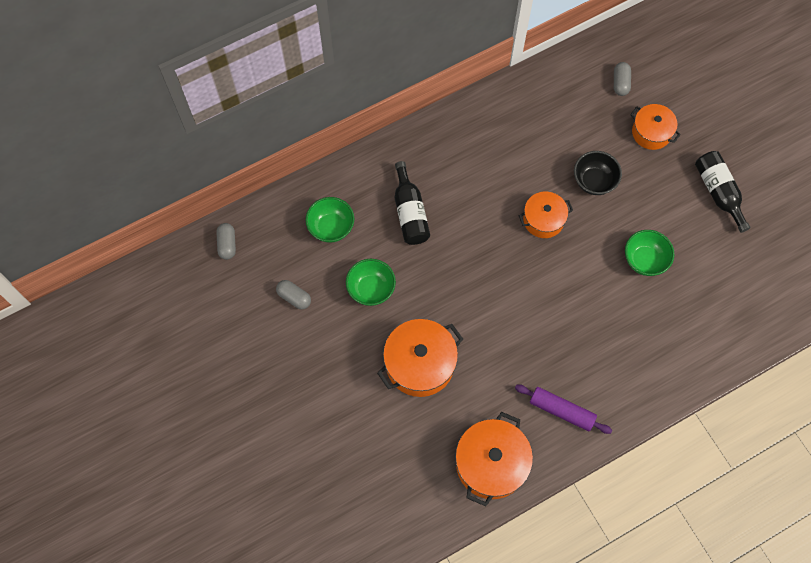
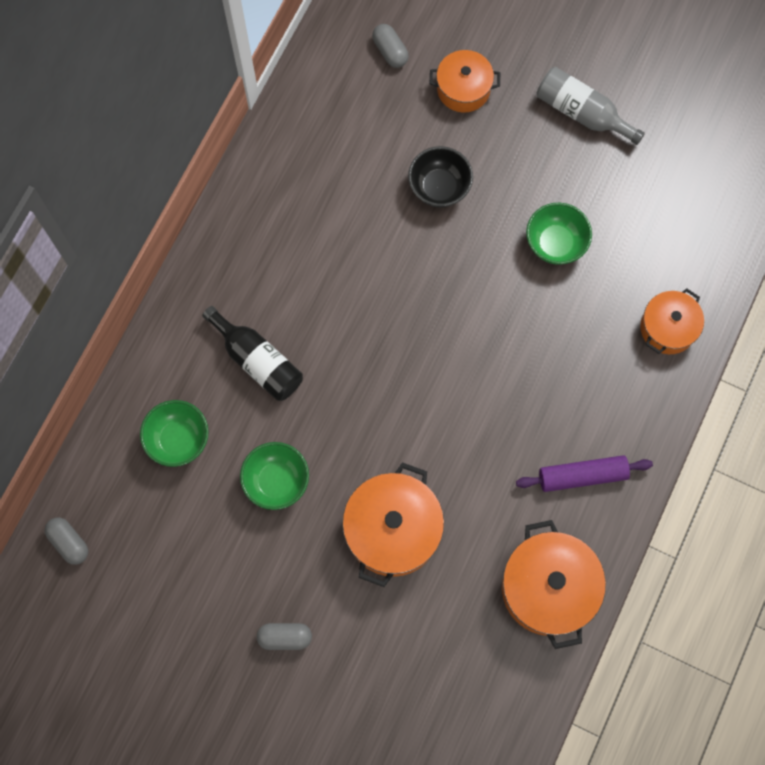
camera: 35 degrees left, 5 degrees up
(294, 297) = (194, 551): grey capsule -> grey capsule (285, 637)
(543, 220) = (414, 270): orange pot -> orange pot (667, 328)
(718, 192) = (582, 113): black bottle -> grey bottle

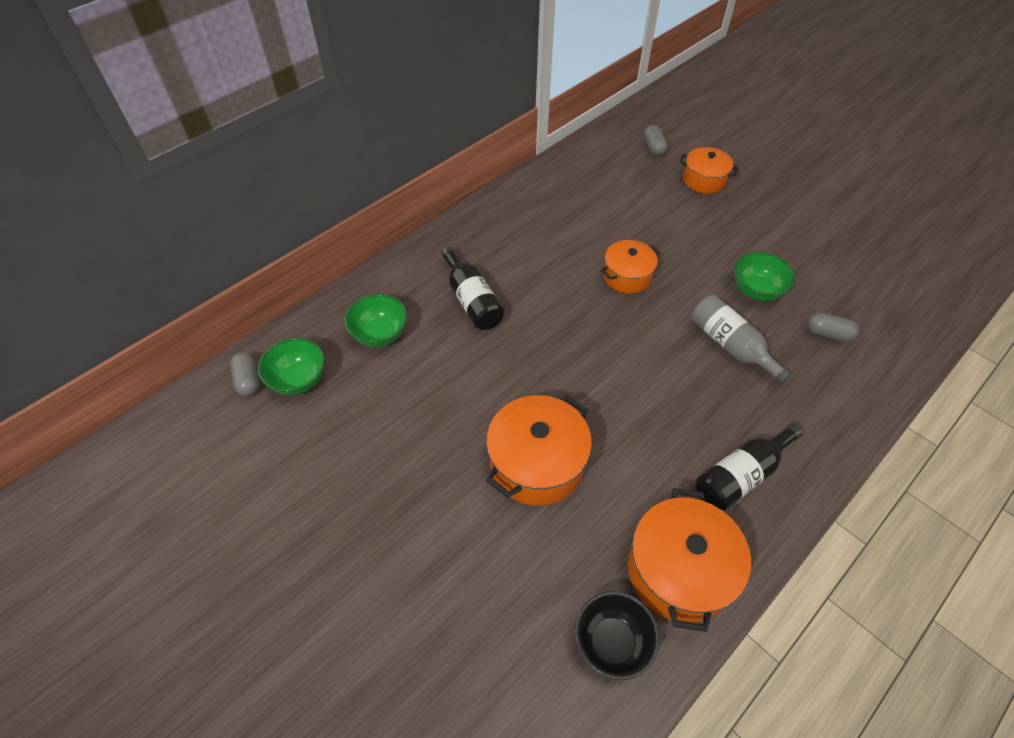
camera: 20 degrees right, 20 degrees down
(276, 481) = (447, 390): green bowl -> green bowl (299, 380)
(285, 637) = (393, 524): grey capsule -> grey capsule (828, 334)
(439, 187) = (666, 231): black bowl -> black bowl (612, 642)
(582, 113) = (798, 215): grey bottle -> grey bottle (730, 345)
(582, 475) = (741, 476): purple rolling pin -> black bottle
(667, 328) = (851, 379): orange pot -> orange pot (627, 276)

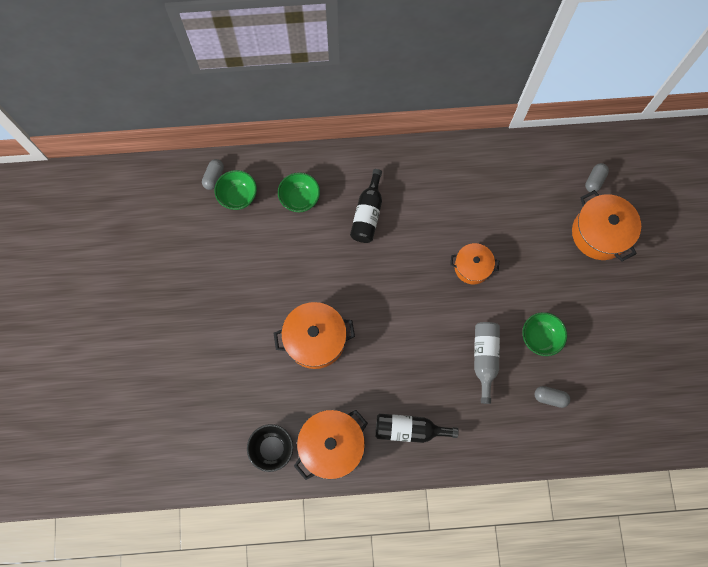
camera: 40 degrees right, 20 degrees up
(704, 180) = (599, 233): orange pot -> orange pot, size x1.59
(828, 334) = (550, 397): grey capsule -> grey capsule turned 45 degrees counterclockwise

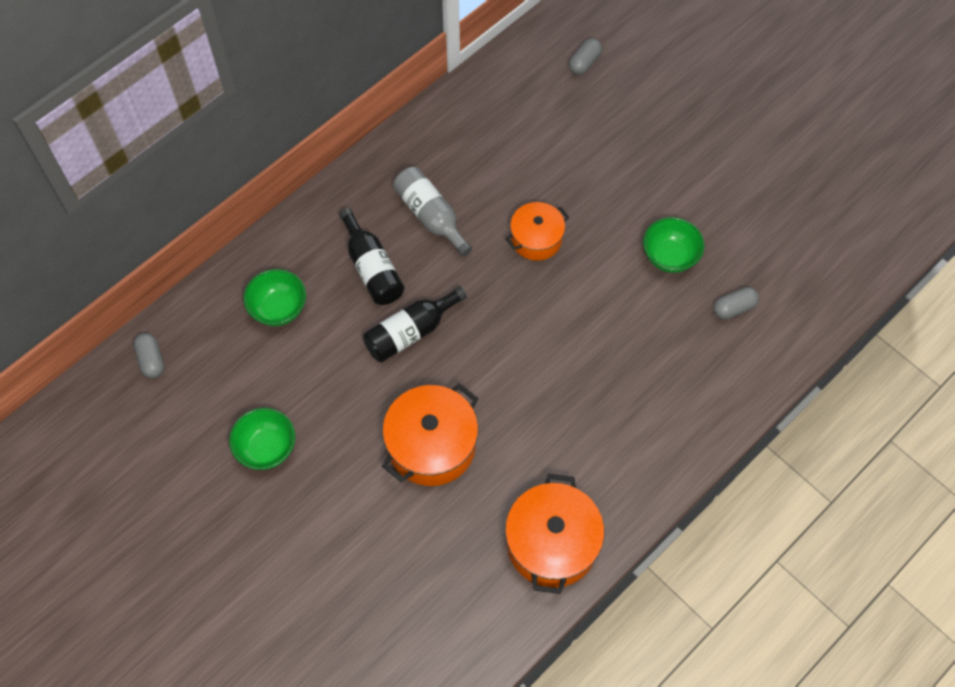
camera: 40 degrees left, 10 degrees down
(238, 196) = (201, 359): green bowl -> green bowl (266, 448)
(272, 448) = (488, 603): black bowl -> none
(409, 429) = (620, 457): black bottle -> black bottle (410, 332)
(484, 358) = (633, 321): grey bottle -> grey bottle (430, 216)
(594, 181) = (584, 63): grey capsule -> grey capsule turned 45 degrees clockwise
(599, 233) = (636, 110): orange pot -> none

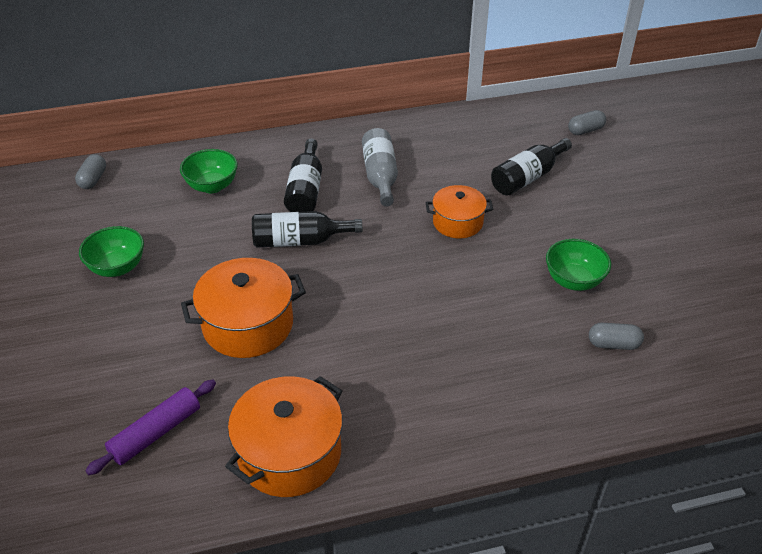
camera: 30 degrees right, 20 degrees down
(435, 585) = (156, 433): none -> purple rolling pin
(566, 152) = (527, 177): none -> black bottle

